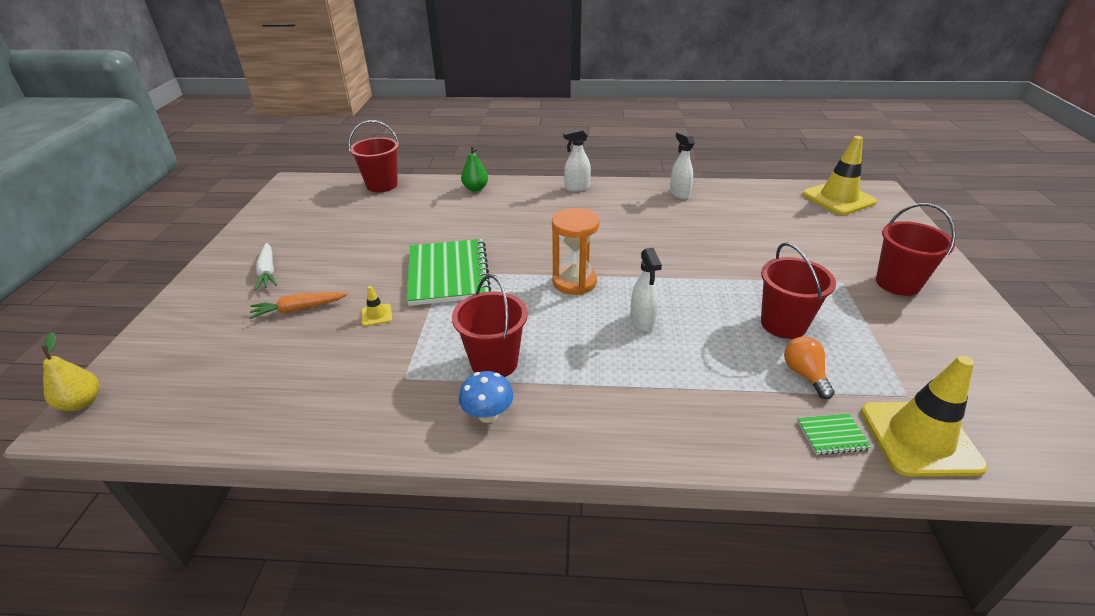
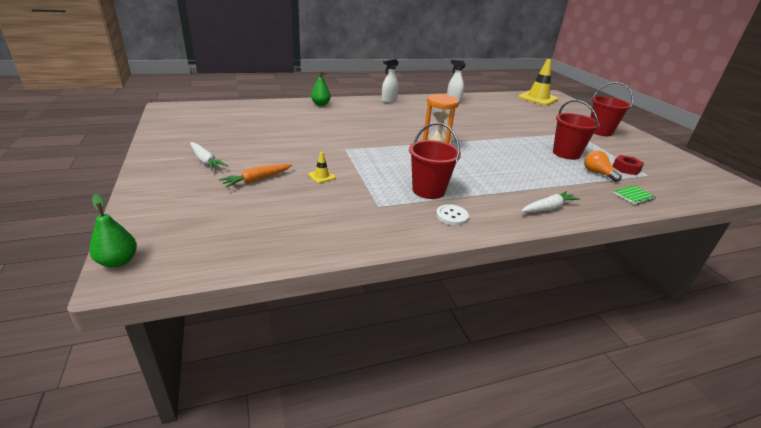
camera: 25 degrees left, 5 degrees down
(82, 402) = (118, 261): yellow pear -> green pear
(382, 185) = (247, 106): red bucket -> none
(448, 274) = (350, 150): green notebook -> none
(488, 414) = (452, 216): blue mushroom -> white button
(642, 322) = (494, 160): white spray bottle -> none
(649, 430) = (548, 208): none -> white carrot
(873, 373) = (626, 169): none -> red nut
(919, 438) = (670, 191): yellow traffic cone -> none

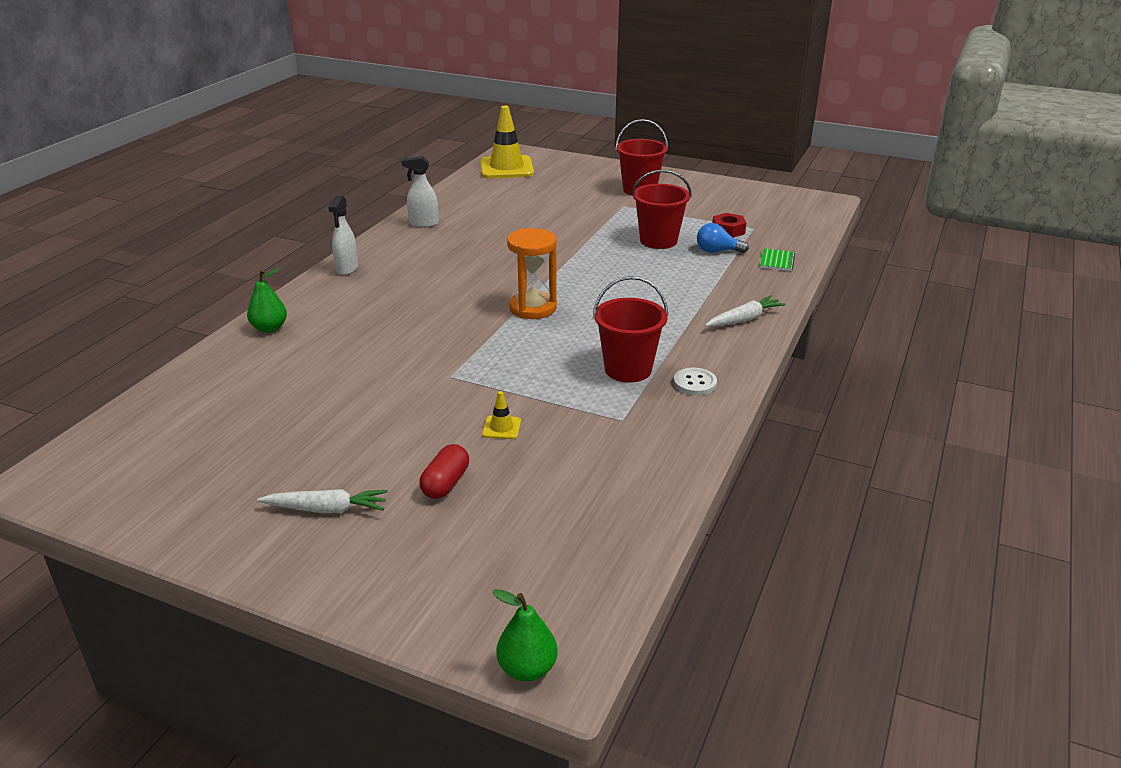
camera: 45 degrees left, 0 degrees up
(257, 180) = (445, 483): orange carrot -> red capsule
(548, 208) = (744, 319): white carrot -> white carrot turned 45 degrees clockwise
(597, 173) = (717, 251): orange light bulb -> blue light bulb

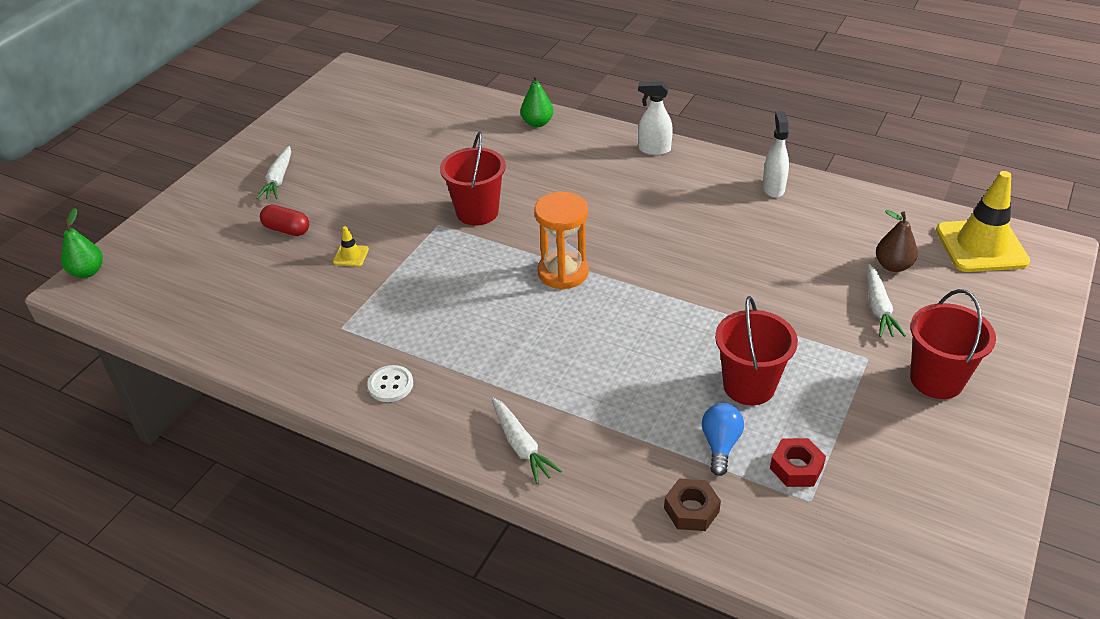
camera: 95 degrees right, 10 degrees up
(527, 192) = (893, 266): none -> brown pear
(572, 200) = (878, 308): none -> white carrot
(628, 369) = (427, 337): red bucket -> red bucket (477, 212)
(777, 261) = (691, 510): green notebook -> brown nut

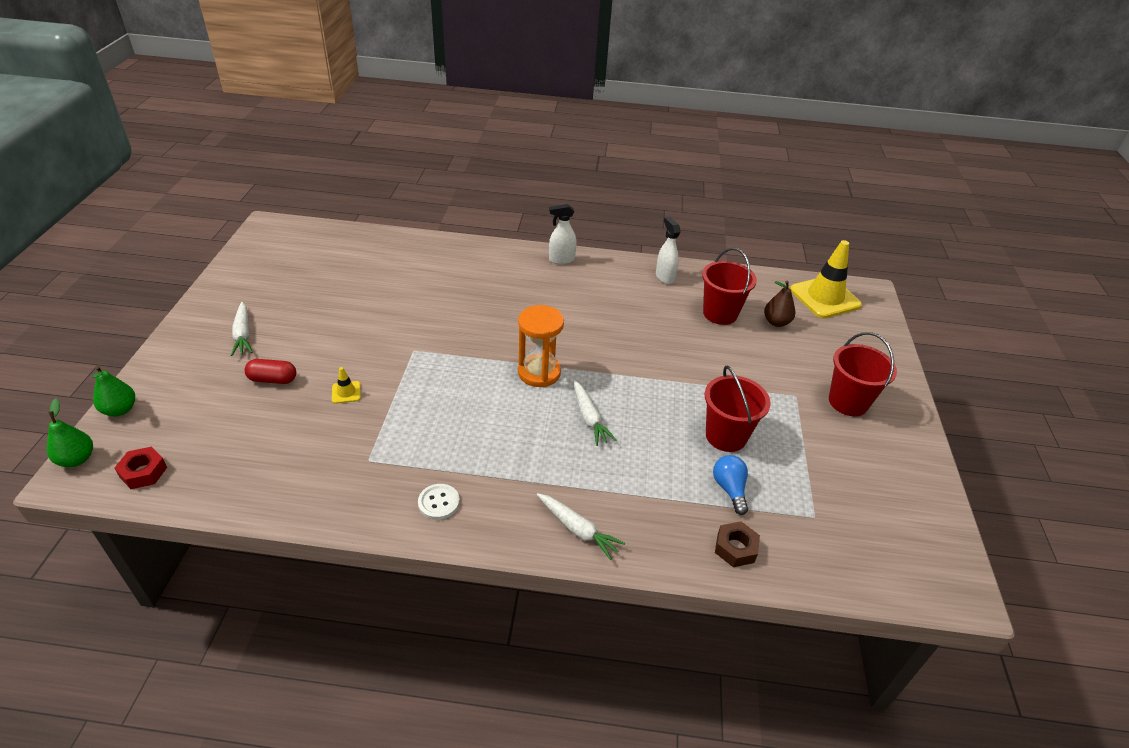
camera: 25 degrees left, 0 degrees up
(477, 212) = (442, 334): red bucket -> red bucket (720, 313)
(537, 123) = (457, 251): green pear -> green pear (120, 410)
(796, 467) = (791, 493): red nut -> red nut (143, 472)
(878, 308) = (783, 356): white carrot -> white carrot (589, 418)

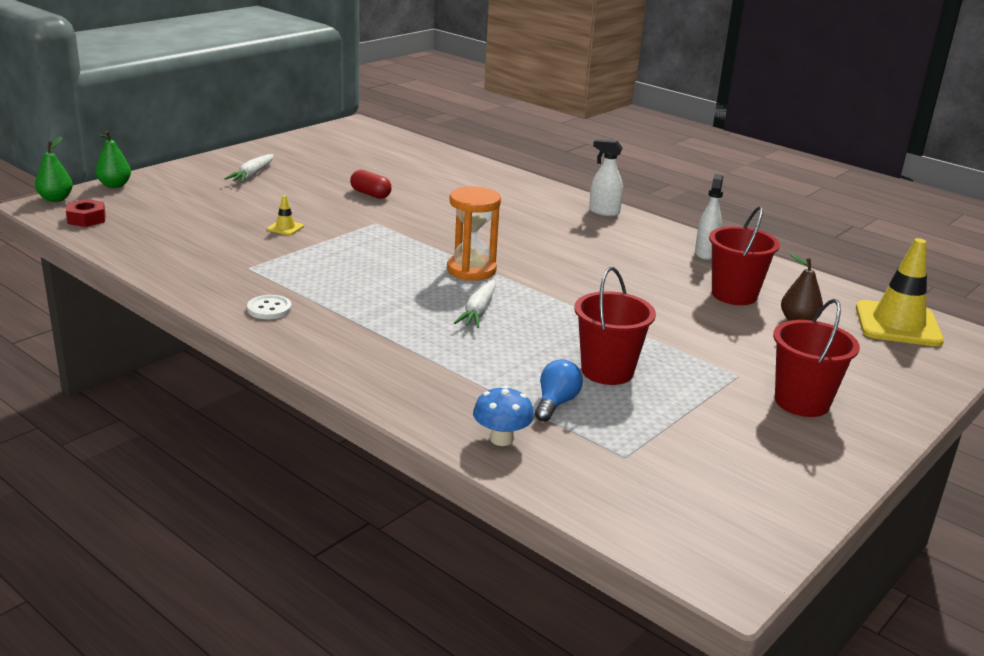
camera: 35 degrees right, 15 degrees down
(273, 379) = (240, 204): red capsule -> red capsule (370, 194)
(577, 529) = (364, 367): white carrot -> none
(735, 548) = (501, 439): brown nut -> blue mushroom

